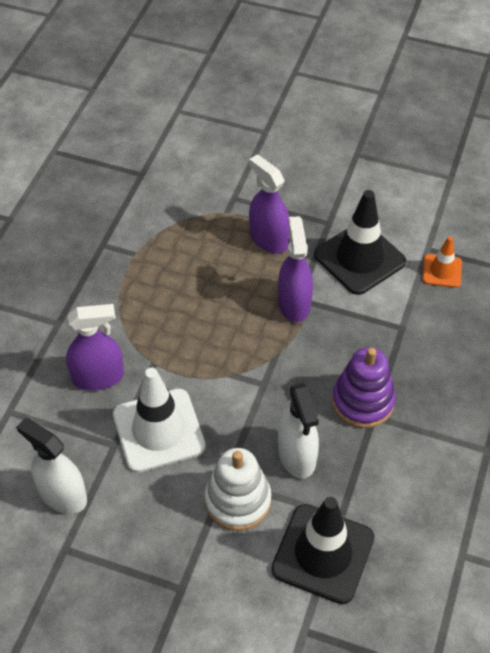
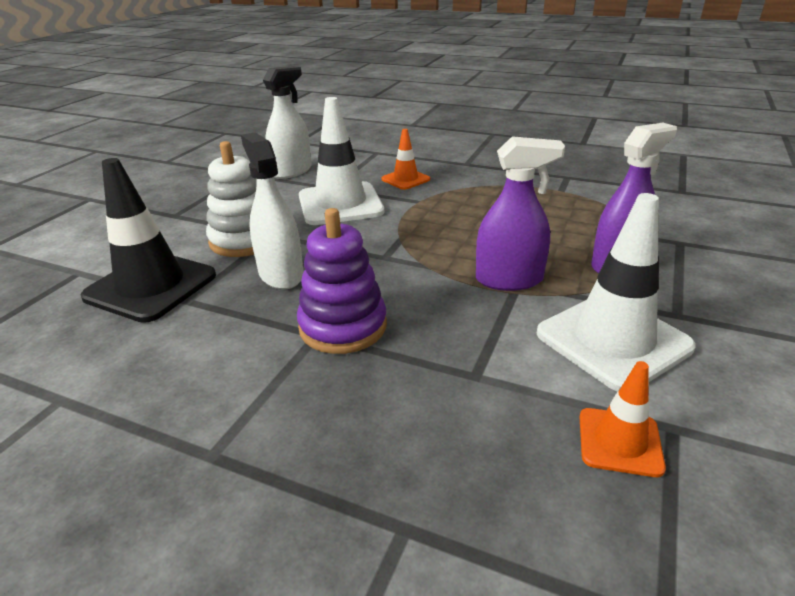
camera: 95 degrees right, 20 degrees down
(98, 377) = (405, 179): purple spray bottle -> orange traffic cone
(297, 456) = (281, 274): white spray bottle -> white spray bottle turned 75 degrees clockwise
(359, 258) = (613, 340): black traffic cone -> white traffic cone

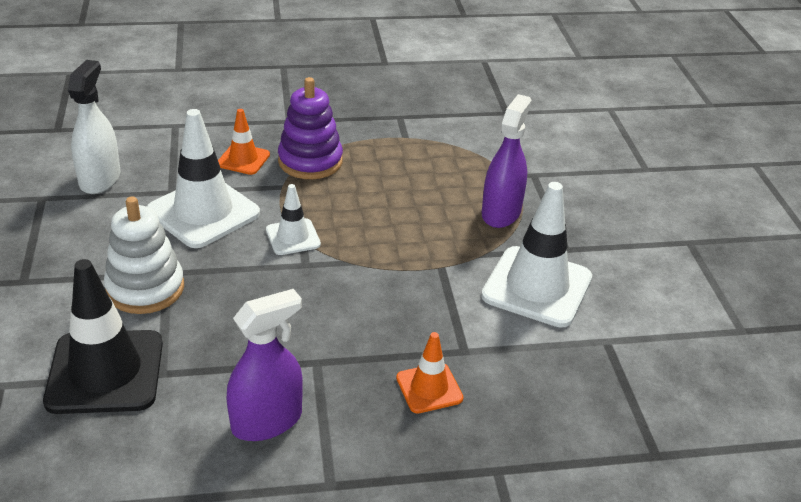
camera: 35 degrees left, 5 degrees up
(281, 274) = (225, 315): white spray bottle -> none
(343, 326) = (331, 347): purple stacking toy -> purple stacking toy (310, 161)
(393, 235) = (293, 237): none -> white traffic cone
(509, 280) = (429, 255): purple spray bottle -> purple spray bottle (267, 421)
(619, 442) = (582, 363): orange traffic cone -> orange traffic cone (429, 388)

